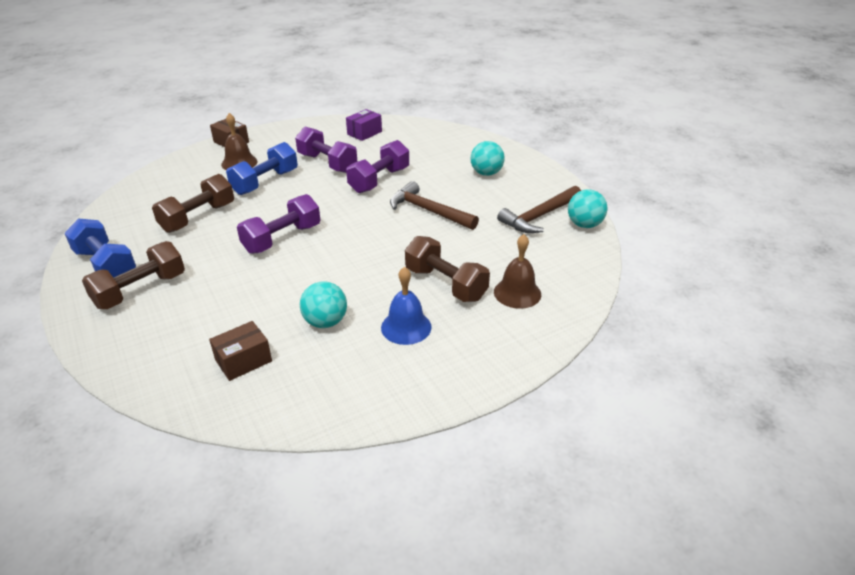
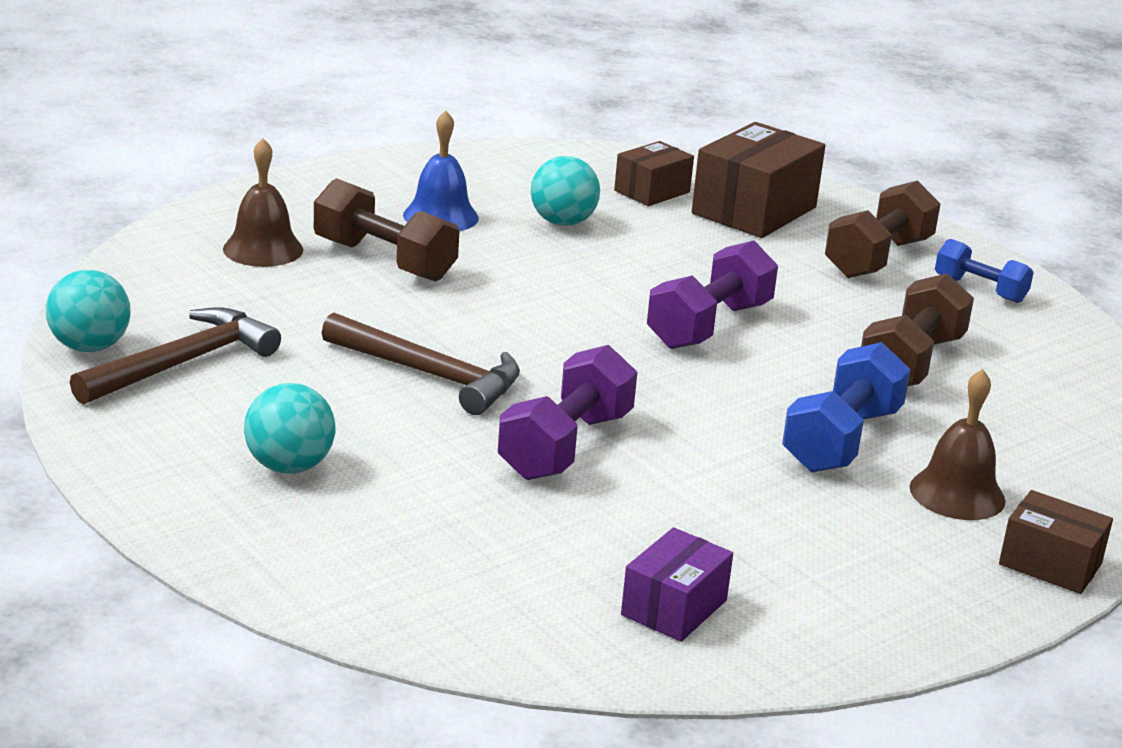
camera: 170 degrees right, 10 degrees down
(106, 265) = (980, 289): blue dumbbell -> blue dumbbell, size x0.63
(182, 338) = (754, 210): none -> brown box
(327, 163) = (724, 494): purple dumbbell -> none

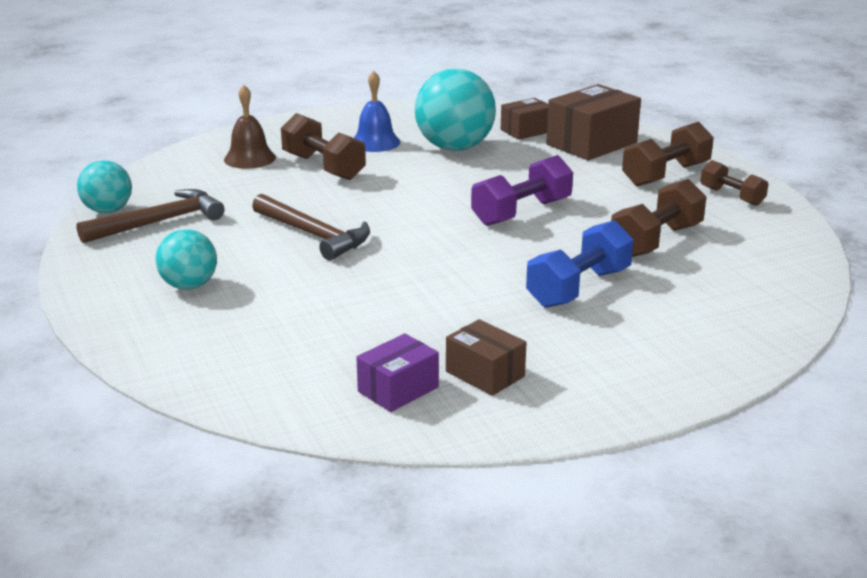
camera: 15 degrees right, 0 degrees up
(562, 222) = (454, 148): turquoise ball -> turquoise ball, size x1.73
(565, 446) = (380, 282): purple dumbbell -> none
(957, 494) = (647, 327): brown bell -> none
(980, 289) = (732, 196): blue dumbbell -> brown dumbbell
(1050, 564) = (695, 379): brown box -> brown box (485, 374)

